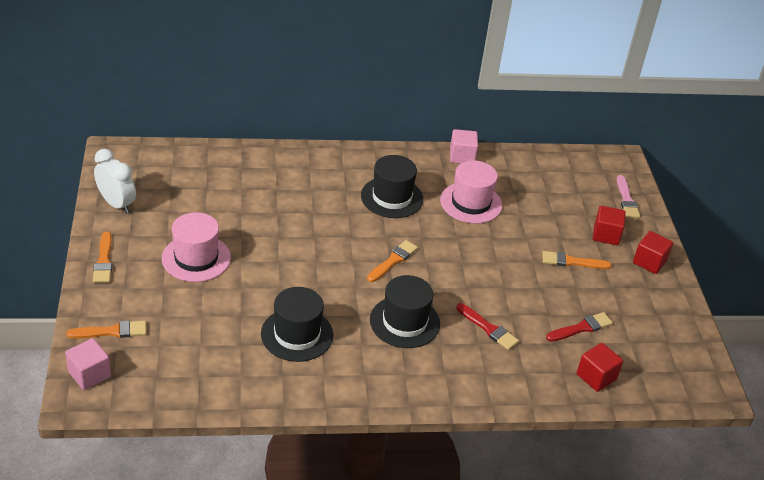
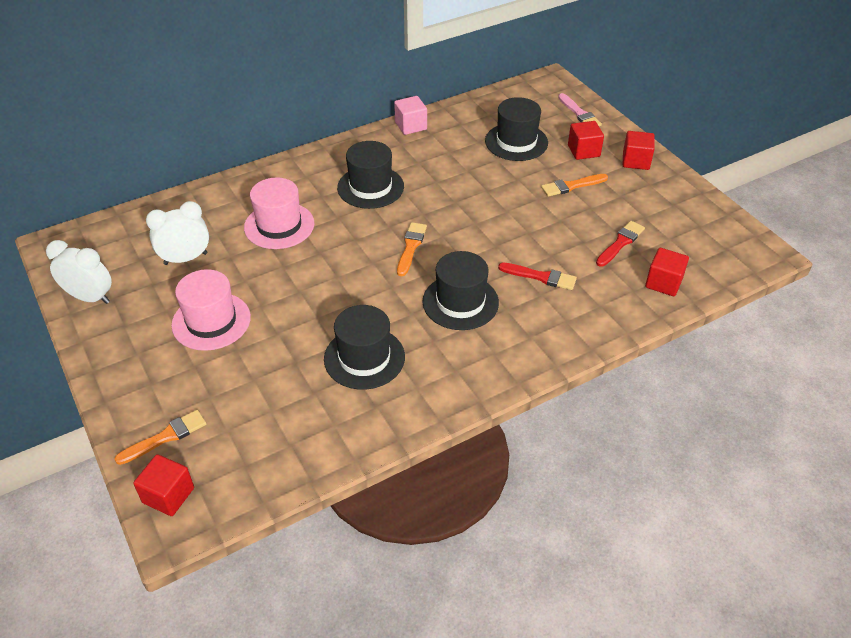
camera: 20 degrees left, 5 degrees up
(89, 374) = (168, 495): pink cube -> red cube
(104, 261) = (111, 364): orange brush -> none
(205, 201) = (185, 258): none -> white clock
(471, 203) = (447, 165): pink hat -> pink hat (279, 225)
(548, 204) = (516, 142): none -> black hat

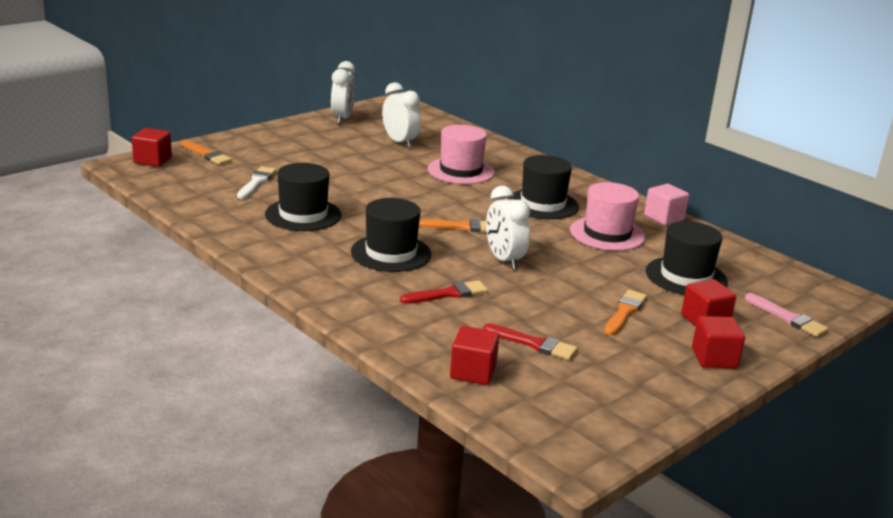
camera: 75 degrees right, 20 degrees down
(211, 321) = (330, 157): pink hat -> pink hat (607, 234)
(268, 392) = (256, 182): none -> white brush
(480, 232) = (504, 260): none -> white clock
(540, 277) = (448, 294): red brush -> red brush turned 120 degrees counterclockwise
(571, 186) = (624, 312): orange brush -> orange brush turned 60 degrees clockwise
(579, 113) = (788, 318): pink brush -> pink brush turned 90 degrees counterclockwise

